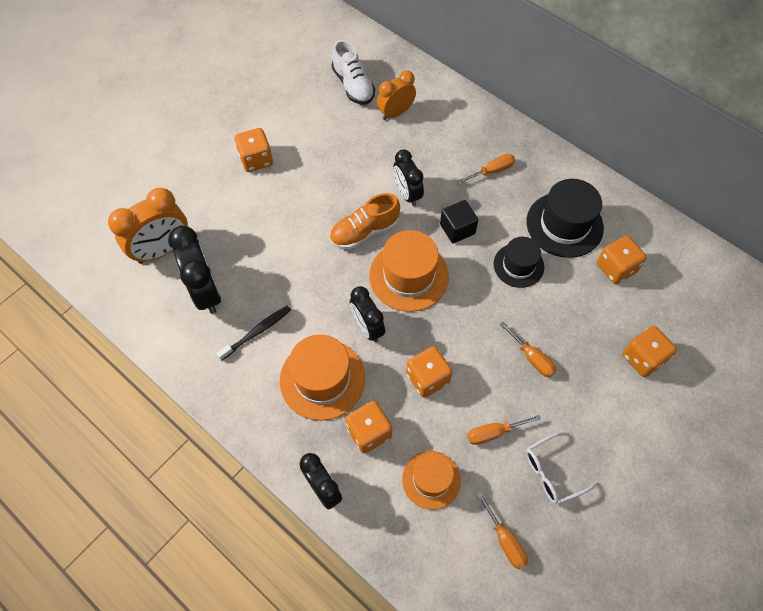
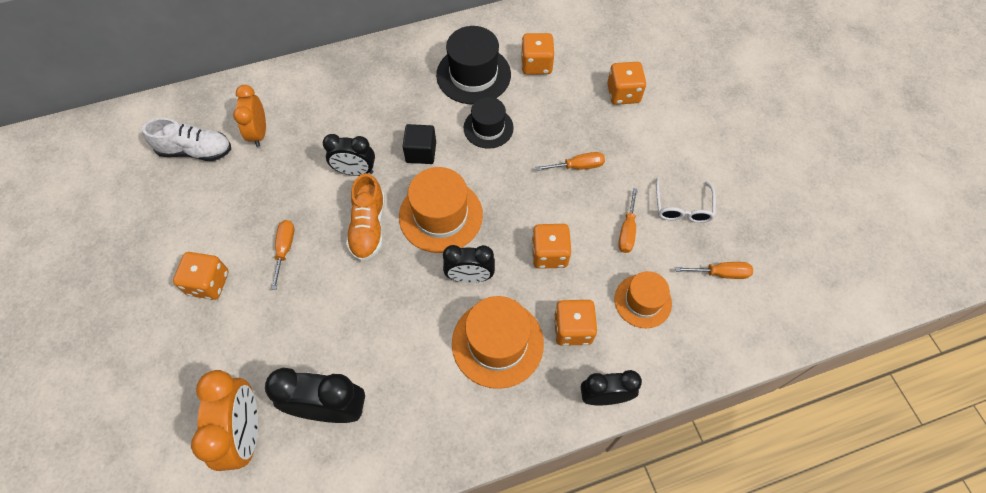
camera: 60 degrees left, 0 degrees up
(257, 332) = (410, 379): black toothbrush -> none
(492, 171) = (383, 94): orange screwdriver -> orange screwdriver (285, 249)

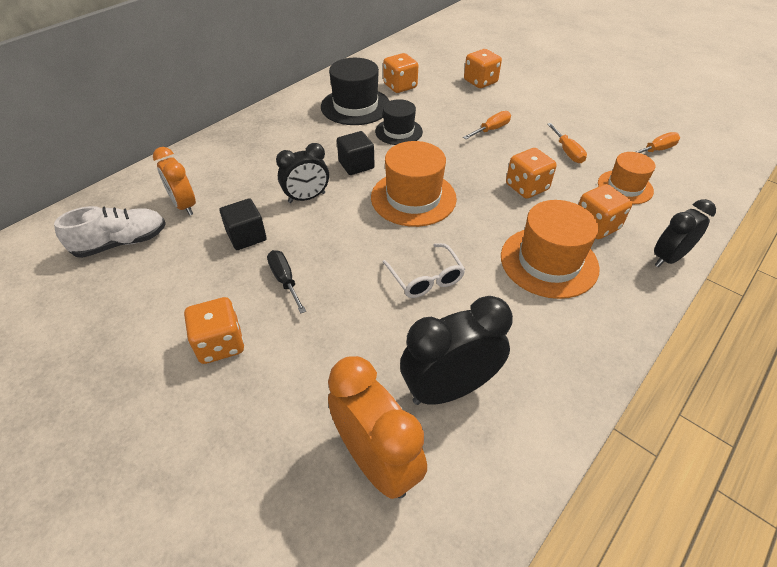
camera: 30 degrees left, 15 degrees down
(284, 190) = (246, 236): none -> black cube
(285, 249) = (285, 280): orange screwdriver -> black screwdriver
(368, 227) = (355, 231): orange shoe -> none
(469, 277) = (479, 228): black clock -> none
(682, 207) = (589, 125): white glasses -> white glasses (426, 278)

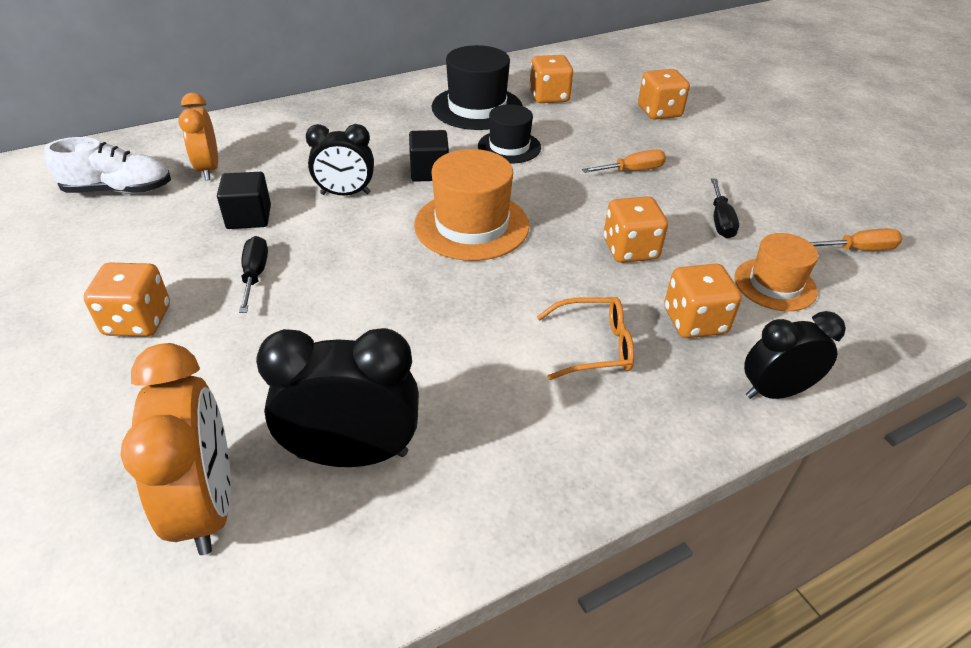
camera: 20 degrees right, 5 degrees down
(426, 278) = (418, 320): white glasses -> none
(549, 262) = (594, 346): orange hat -> orange glasses
(567, 152) = (720, 221): orange screwdriver -> black screwdriver

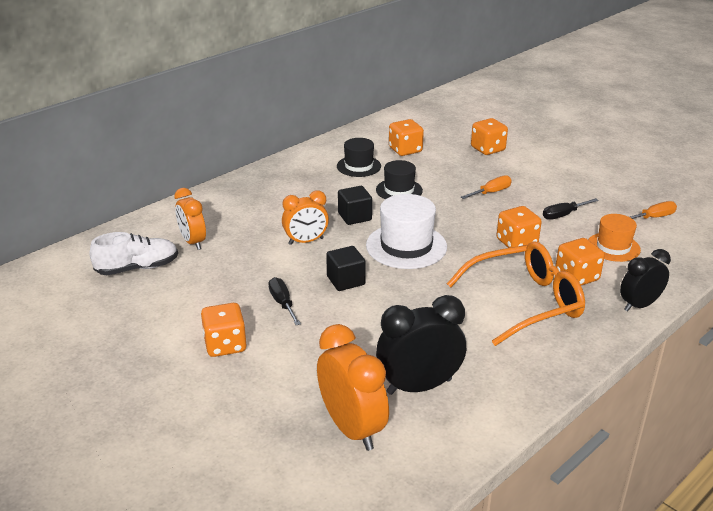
camera: 15 degrees left, 10 degrees down
(249, 217) = (249, 268): black cube -> black cube (346, 280)
(345, 194) = (306, 241): black clock -> orange clock
(471, 225) = (406, 246): orange hat -> white hat
(477, 108) = (358, 166): black hat -> black hat, size x0.64
(594, 346) = (525, 302): orange glasses -> orange glasses, size x1.85
(720, 221) = (563, 215): black screwdriver -> black screwdriver turned 75 degrees clockwise

